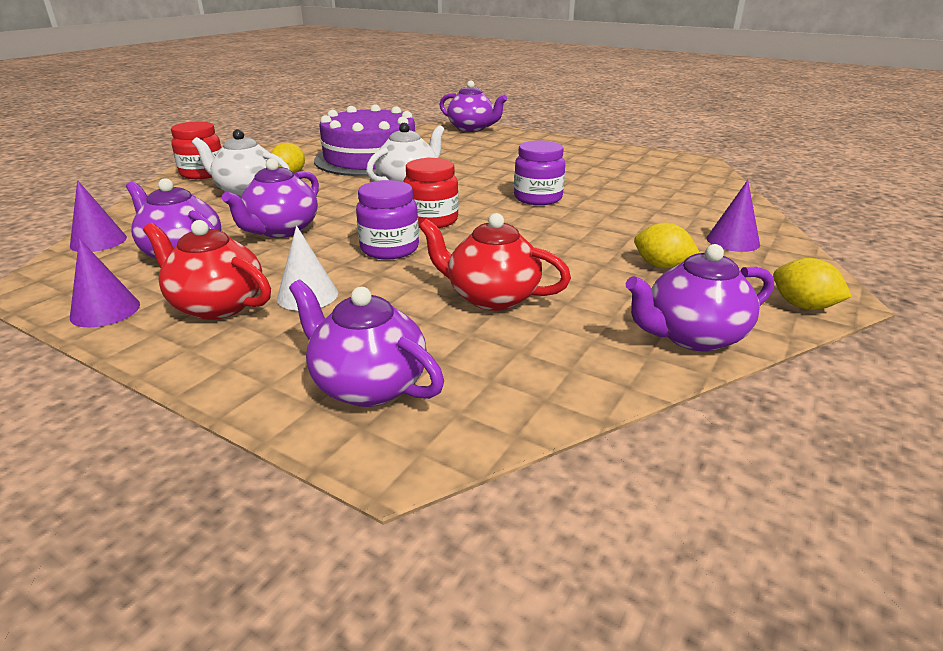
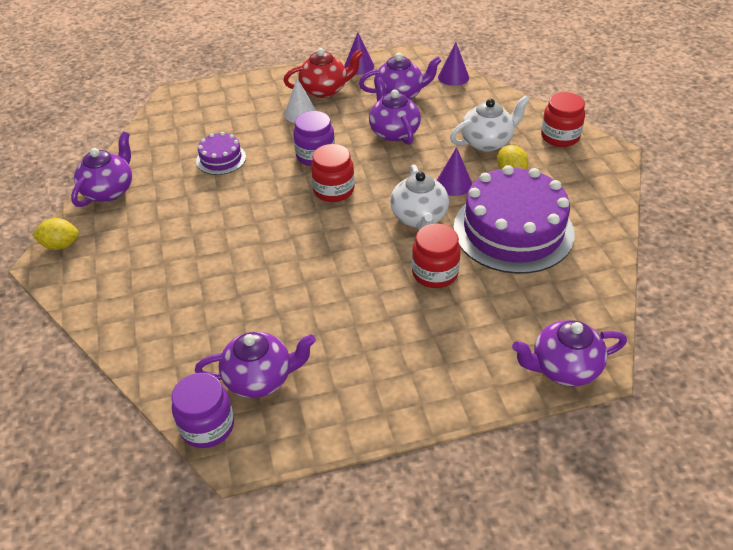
camera: 135 degrees right, 15 degrees up
(368, 385) = (214, 102): purple teapot -> purple teapot (260, 378)
(460, 164) = (435, 273): none -> red jar
(491, 297) = (221, 159): red teapot -> purple cake
(538, 198) = (304, 261): purple jar -> purple jar (207, 426)
(661, 266) = (155, 234): yellow lemon -> none
(733, 241) = (124, 292): purple cone -> purple cone (453, 184)

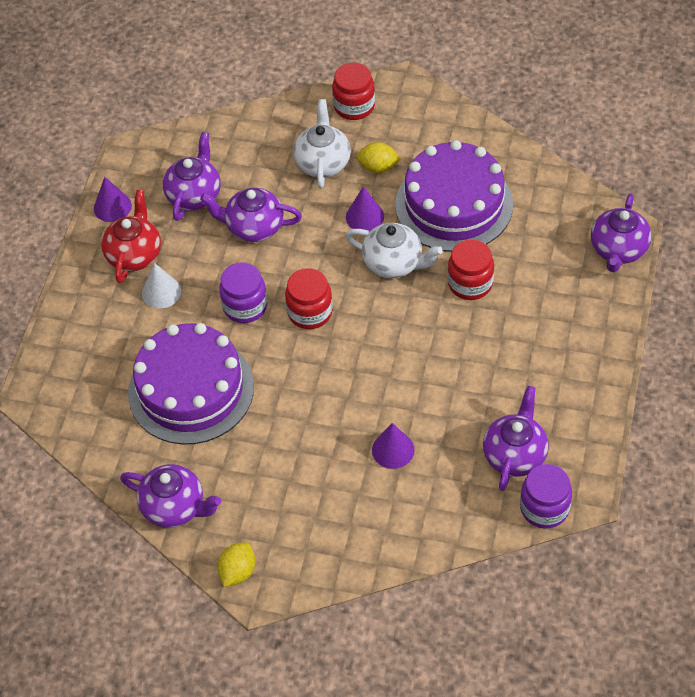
camera: 60 degrees left, 10 degrees up
(109, 190) = (175, 507): purple teapot -> purple teapot turned 150 degrees clockwise
(221, 159) = (191, 389): purple cake -> purple cake, size x2.15
(453, 77) = (197, 137): purple cone -> purple cone (393, 450)

